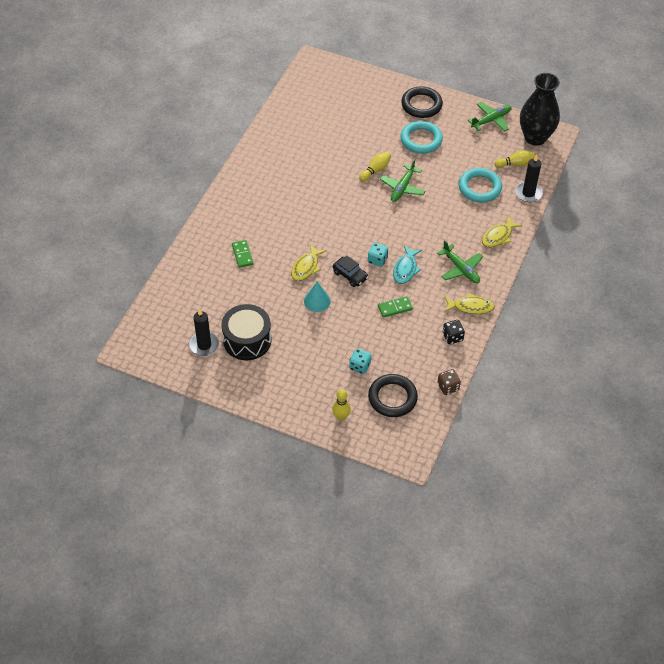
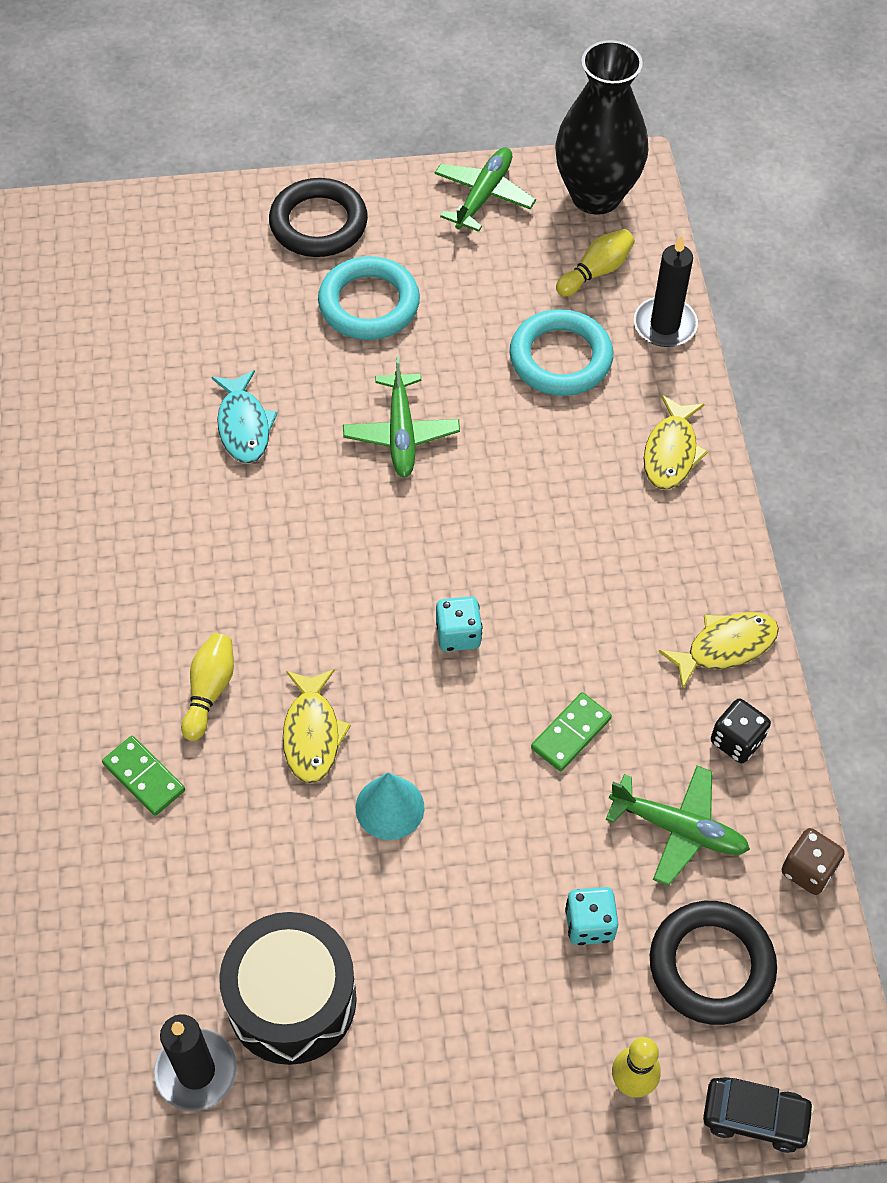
camera: 30 degrees left, 5 degrees up
(350, 275) = (423, 703): black car -> black car (755, 1117)
(375, 170) = (317, 419): yellow bowling pin -> yellow bowling pin (209, 691)
(405, 269) = (532, 625): turquoise fish -> turquoise fish (243, 425)
(460, 269) = (646, 566): green plane -> green plane (678, 829)

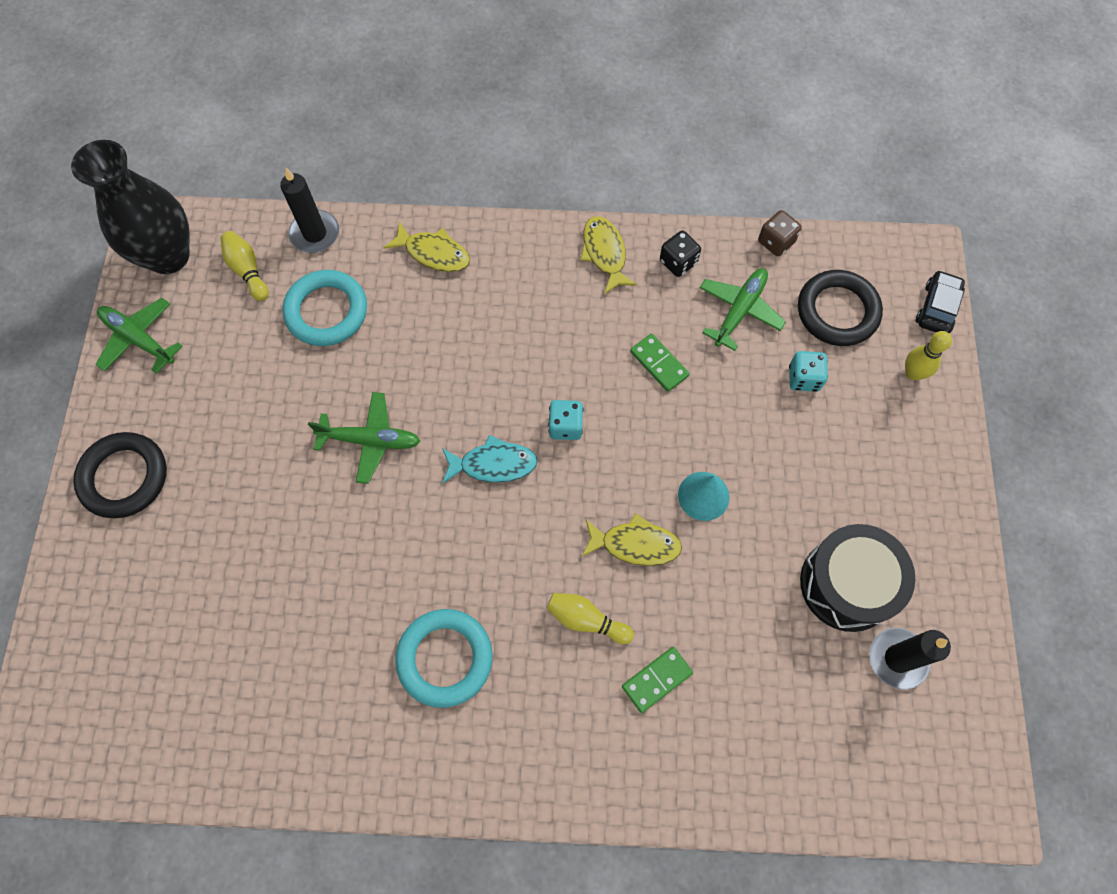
camera: 80 degrees left, 10 degrees up
(243, 425) = (331, 566): turquoise fish -> turquoise fish (493, 464)
(369, 304) = (228, 447): turquoise ring -> turquoise ring (445, 658)

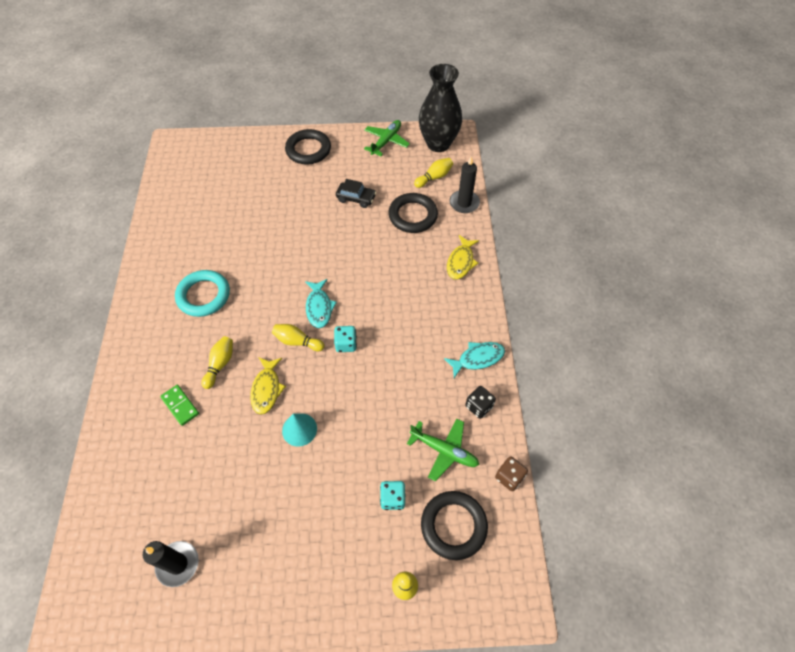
camera: 85 degrees right, 10 degrees down
(326, 311) = (413, 215): turquoise ring -> black ring
(370, 440) = (332, 246): green plane -> none
(554, 498) = (297, 341): none -> yellow bowling pin
(605, 253) = (477, 358): yellow fish -> turquoise fish
(659, 364) = (395, 397): green domino -> none
(847, 584) = (233, 528): black drum -> none
(937, 308) = (468, 613): black car -> black car (356, 198)

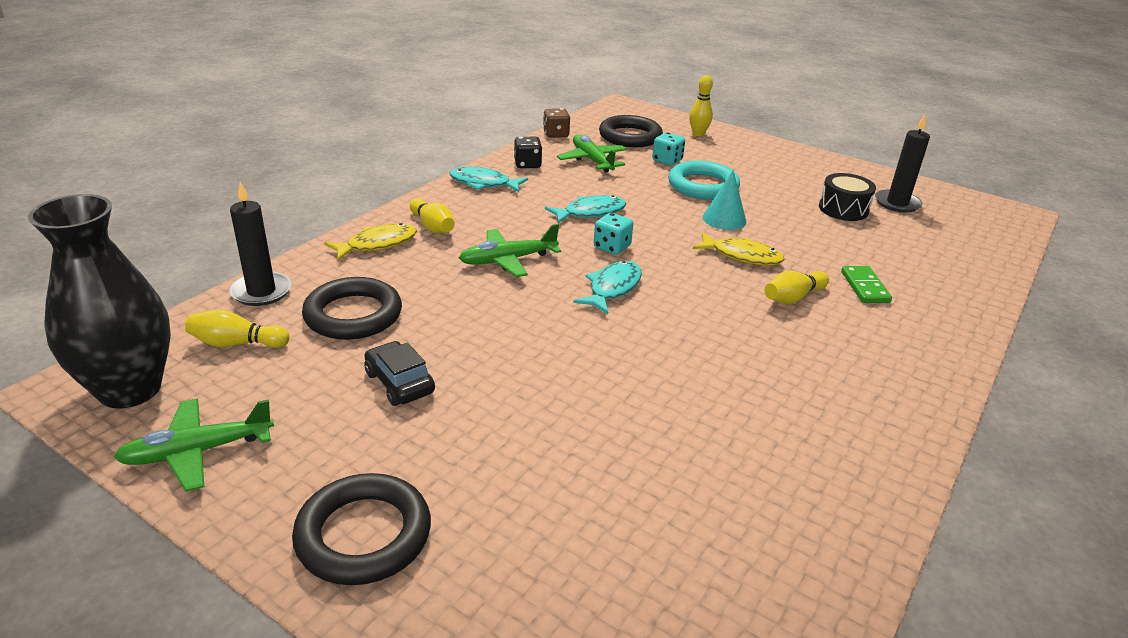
camera: 145 degrees left, 25 degrees down
(204, 295) = (783, 378): turquoise ring -> turquoise ring (703, 186)
(220, 515) = (843, 209): none -> black drum
(266, 389) = (742, 256): yellow fish -> yellow fish turned 75 degrees clockwise
(297, 341) = (671, 273): yellow bowling pin -> yellow bowling pin (433, 226)
(386, 373) = (590, 213): none -> turquoise fish
(388, 294) = (508, 260): none -> green plane

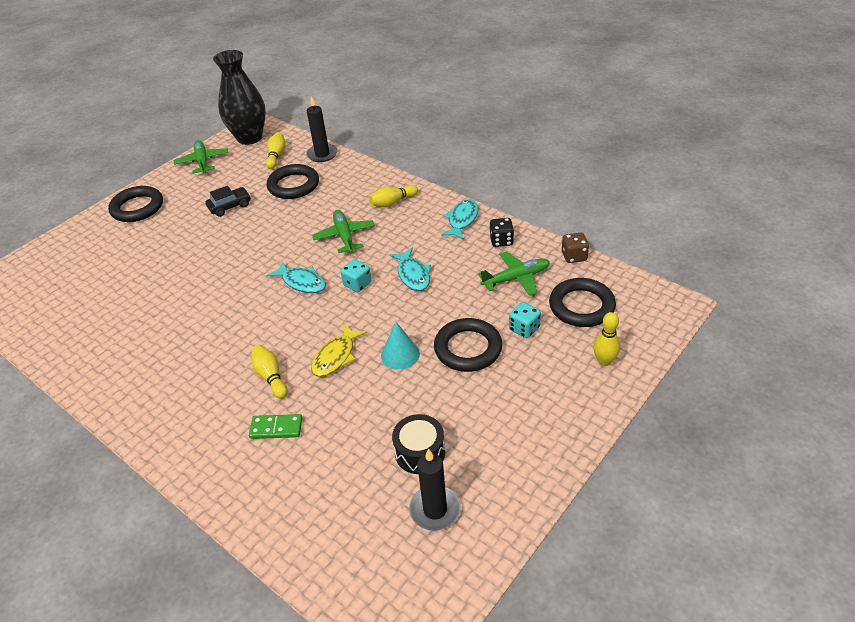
camera: 100 degrees right, 10 degrees up
(377, 244) = (370, 184): yellow fish -> none
(703, 186) = (468, 348): turquoise ring -> black ring

